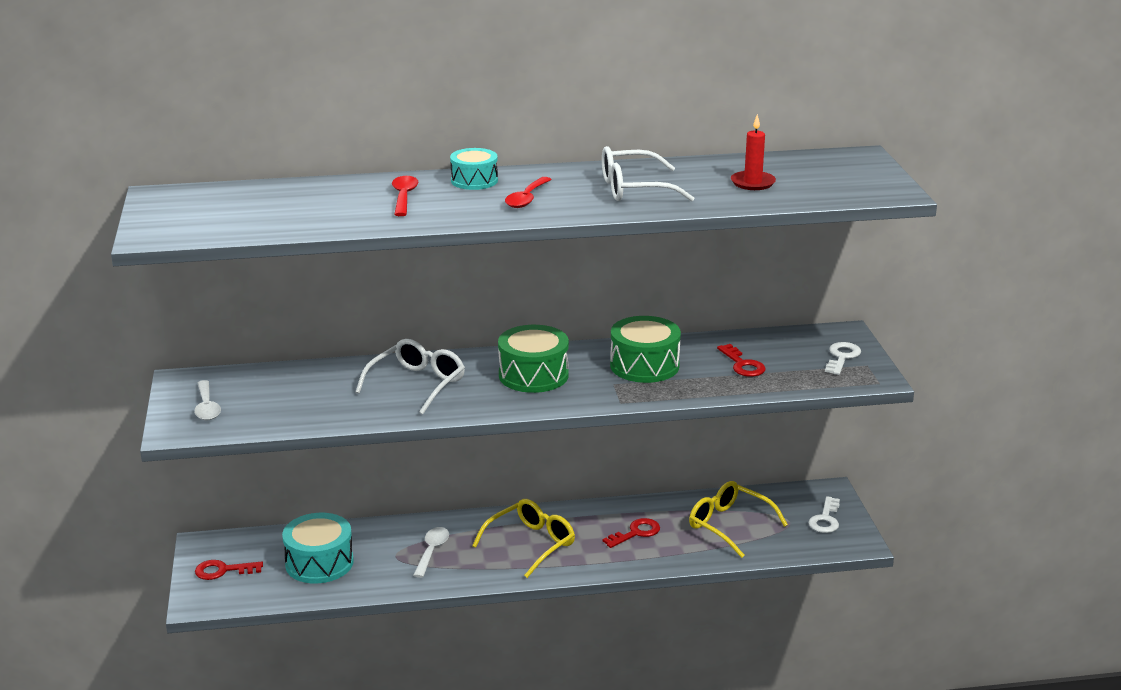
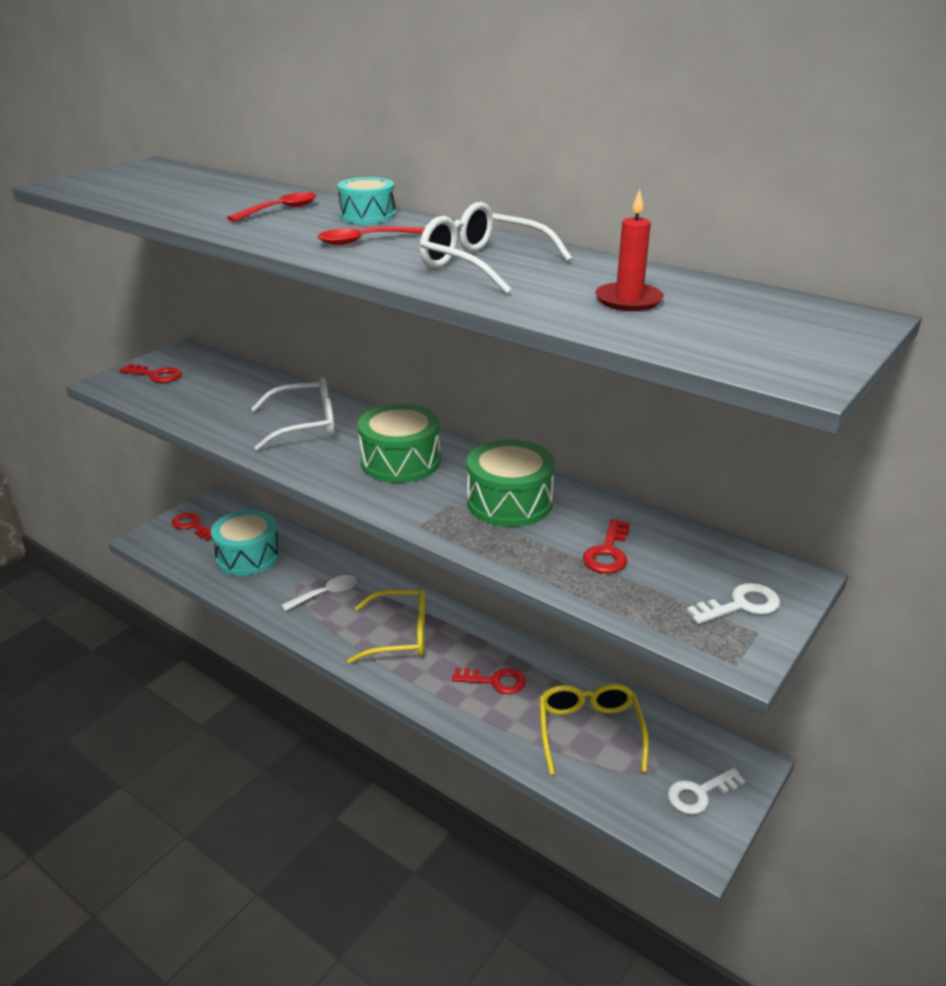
camera: 45 degrees right, 5 degrees up
(207, 407) = (156, 375): white spoon -> red key

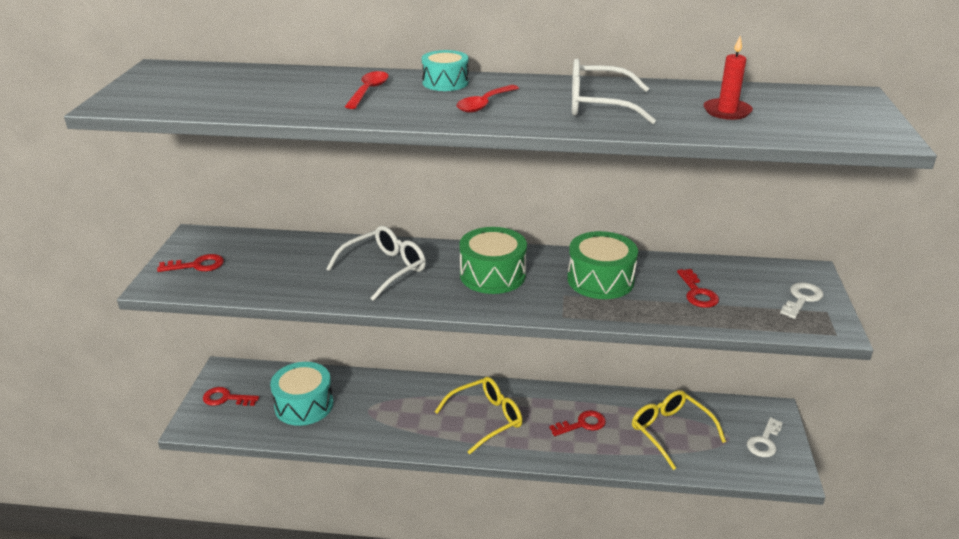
camera: 30 degrees left, 0 degrees up
(326, 594) = (399, 410): white spoon -> none

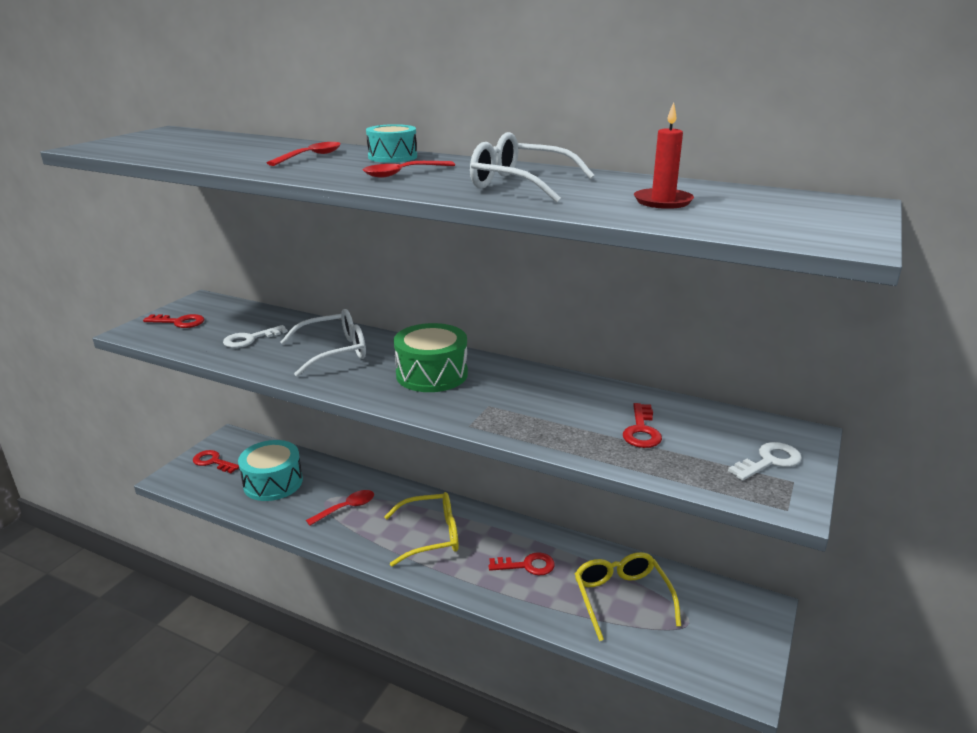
camera: 20 degrees right, 5 degrees down
(393, 412) = (346, 508): none -> red spoon
(600, 280) = (540, 398): green drum -> none
(764, 441) = (731, 638): white key -> white key (250, 339)

